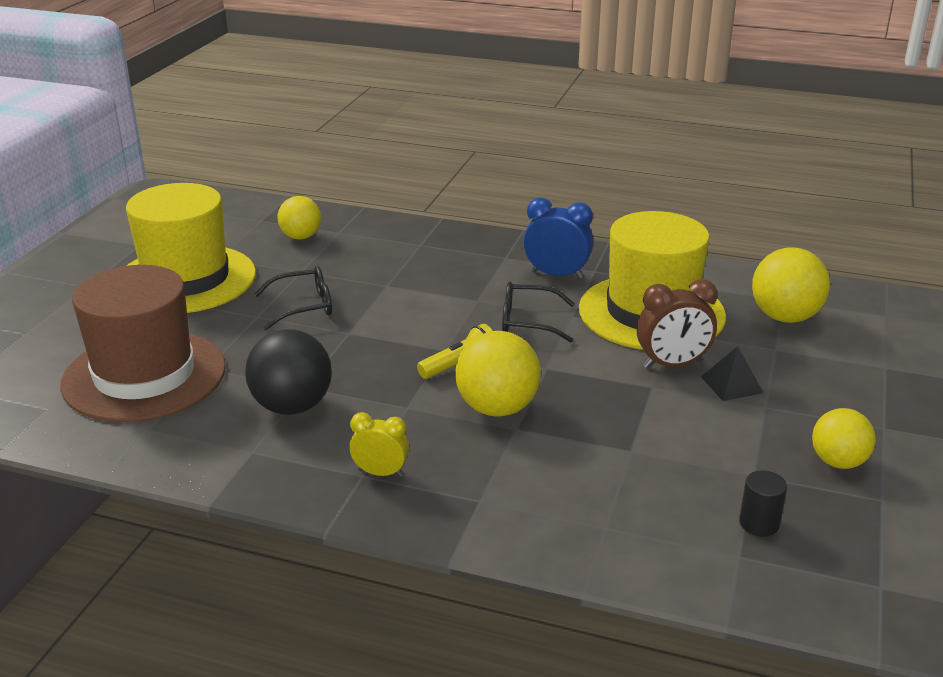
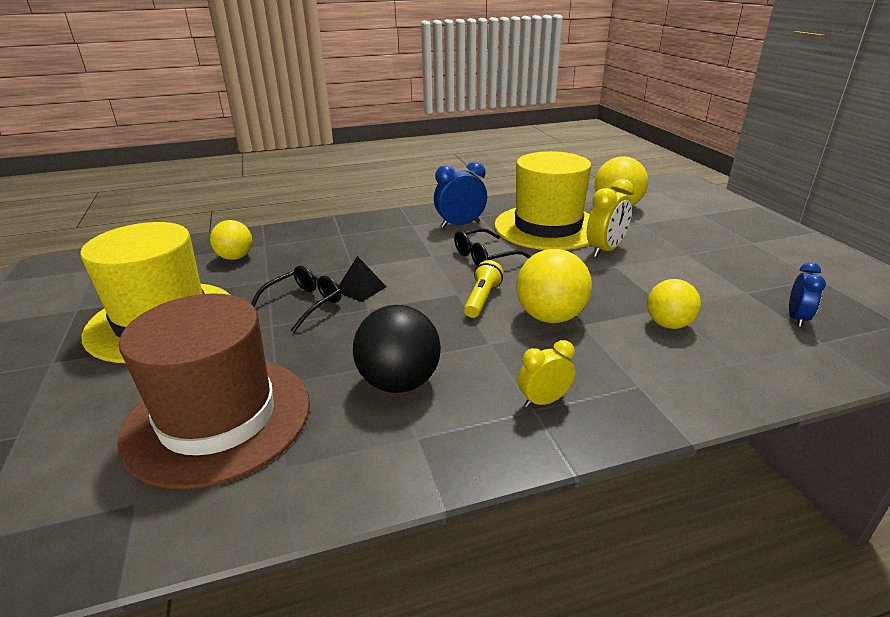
camera: 35 degrees left, 0 degrees up
(672, 364) = (605, 250): brown clock -> yellow clock
(732, 384) = (652, 249): black pyramid -> black pyramid (361, 289)
(759, 523) = (797, 318): black cylinder -> blue clock
(838, 462) = (767, 268): yellow ball -> yellow ball (668, 324)

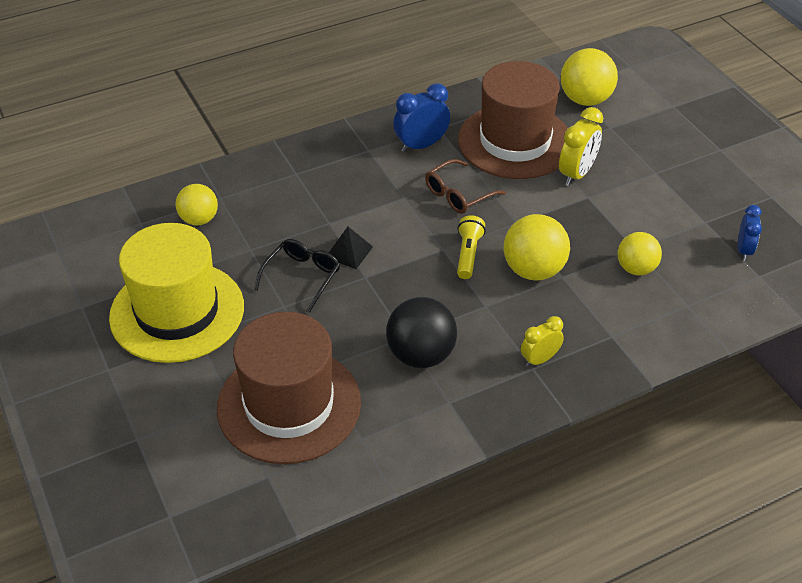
camera: 10 degrees left, 15 degrees up
(484, 256) = (458, 194): black glasses -> brown glasses
(548, 227) = (515, 141): yellow hat -> brown hat

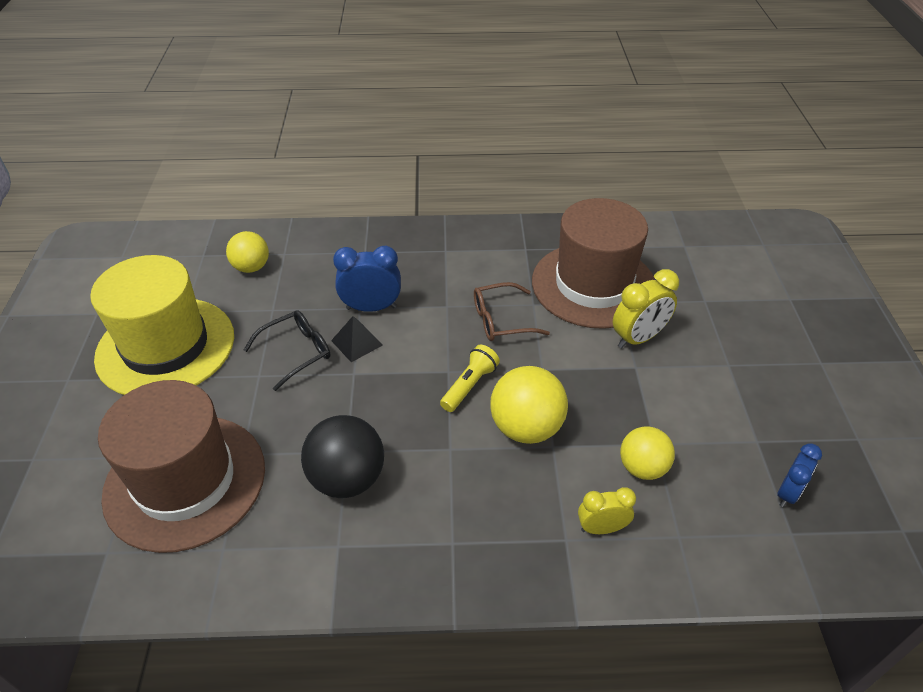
camera: 25 degrees right, 0 degrees up
(421, 145) = (497, 261): blue clock -> blue clock (371, 307)
(539, 359) = (466, 535): yellow clock -> yellow clock (601, 528)
(585, 100) = (694, 264): yellow ball -> none

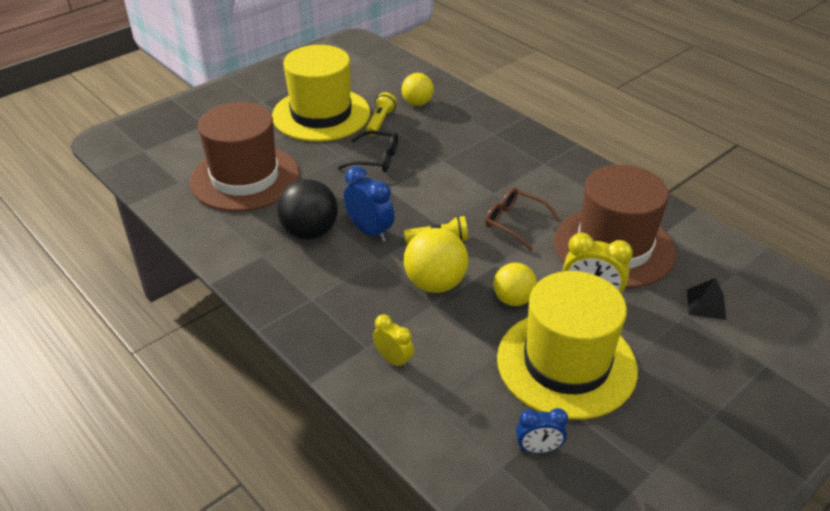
camera: 50 degrees right, 5 degrees down
(243, 311) = (380, 122): none -> yellow flashlight
(357, 342) = (413, 176): black pyramid -> black pyramid (706, 304)
(371, 307) = (449, 164): blue clock -> blue clock (370, 231)
(642, 467) = (468, 356): yellow ball -> yellow ball (513, 299)
(703, 407) = (566, 363): none -> yellow hat

